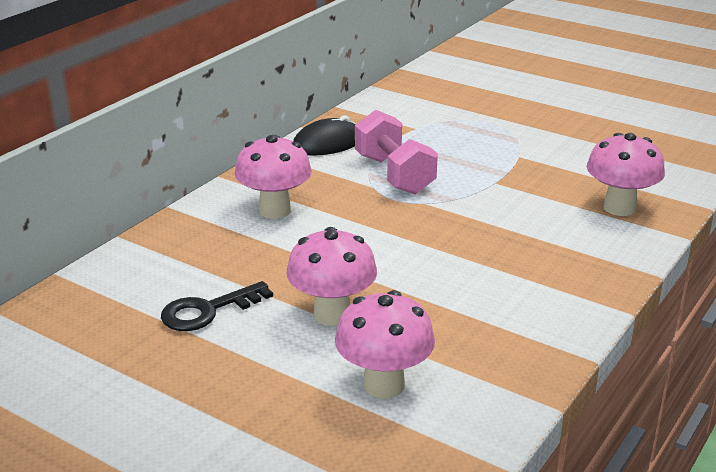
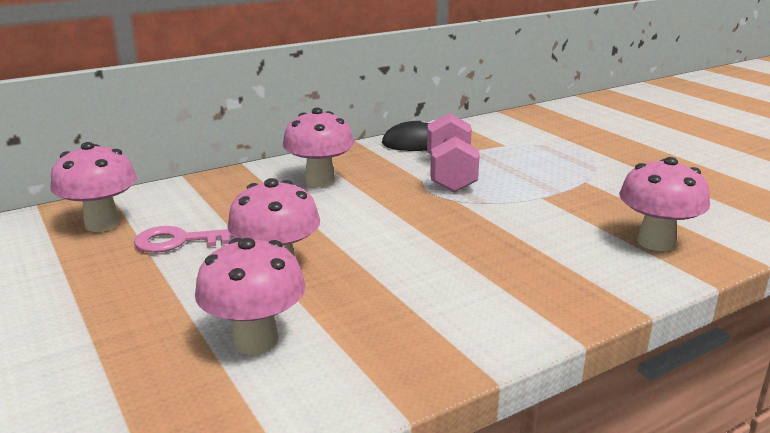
camera: 25 degrees right, 5 degrees down
(100, 313) = (102, 224): none -> pink mushroom
(208, 310) = (181, 241): black key -> pink key

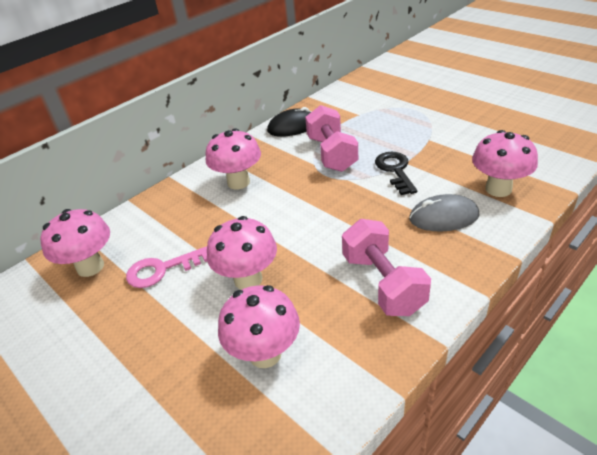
camera: 10 degrees left, 15 degrees up
(446, 304) = (383, 283): none -> pink dumbbell
(524, 202) = (395, 170): none -> black key
(564, 256) = (443, 217): none -> grey mouse

